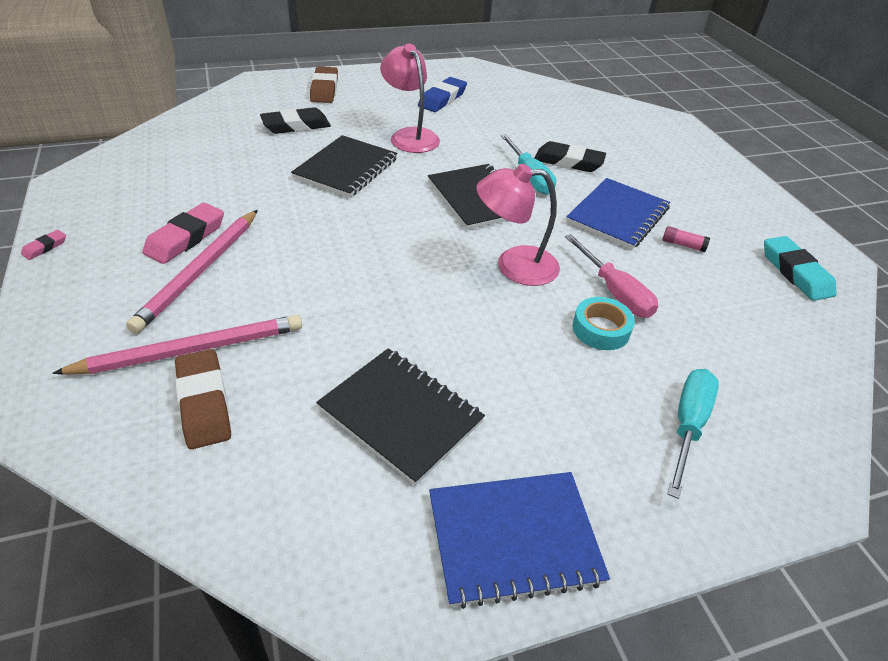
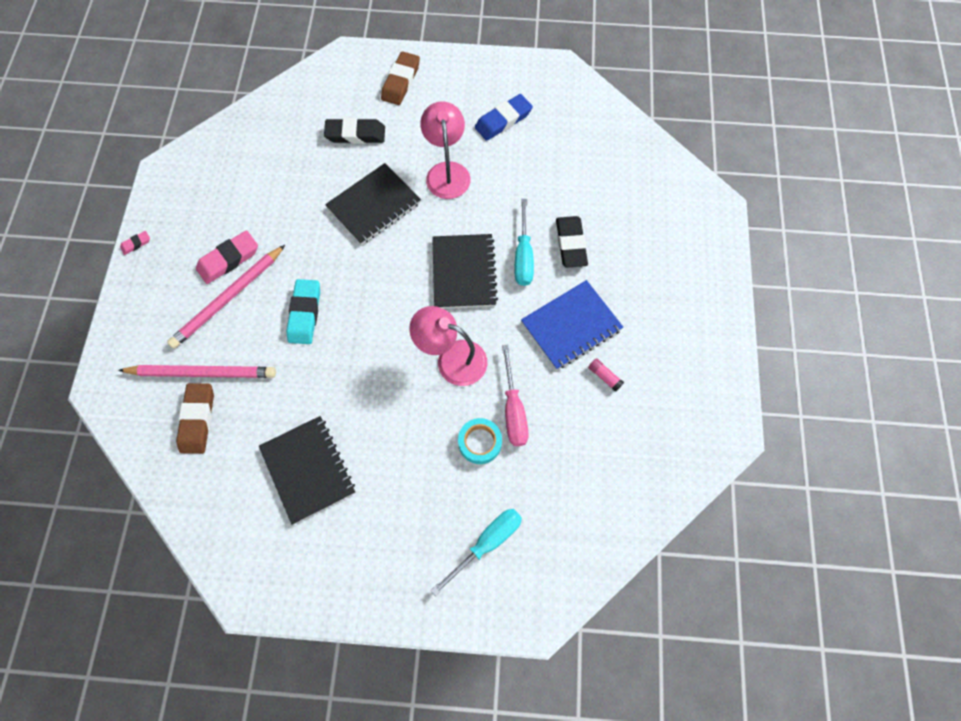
camera: 25 degrees right, 25 degrees up
(513, 538) = (332, 578): blue notebook -> none
(568, 162) = (570, 244): black eraser -> black eraser turned 45 degrees clockwise
(795, 273) = (679, 436): turquoise eraser -> turquoise eraser (305, 314)

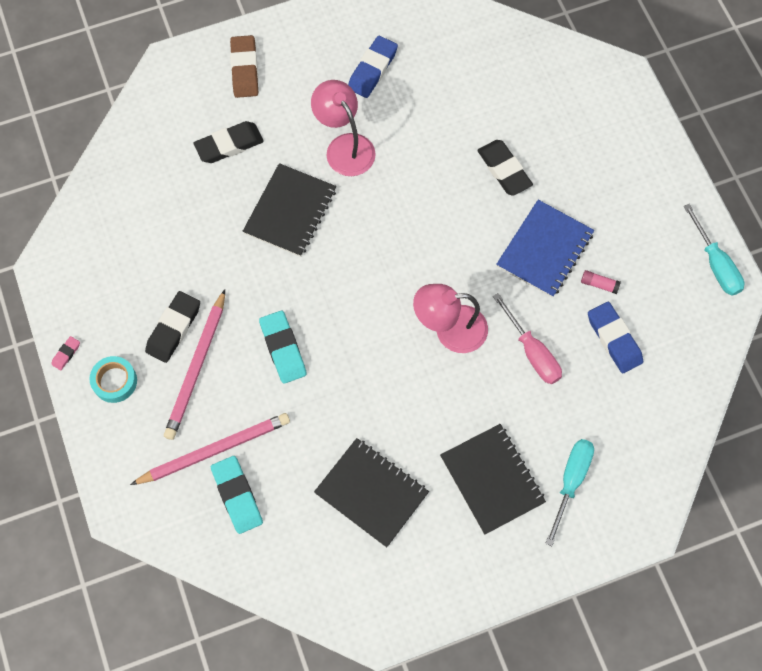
camera: 25 degrees left, 0 degrees up
(198, 419) = (237, 496): brown eraser -> turquoise eraser
(229, 260) = (174, 329): pink eraser -> black eraser
(463, 272) = (416, 241): black notebook -> black notebook (492, 479)
(480, 442) = (517, 395): turquoise tape -> turquoise tape (115, 381)
(523, 256) = (465, 201): turquoise screwdriver -> turquoise screwdriver (715, 264)
(593, 431) = (614, 339): none -> blue eraser

